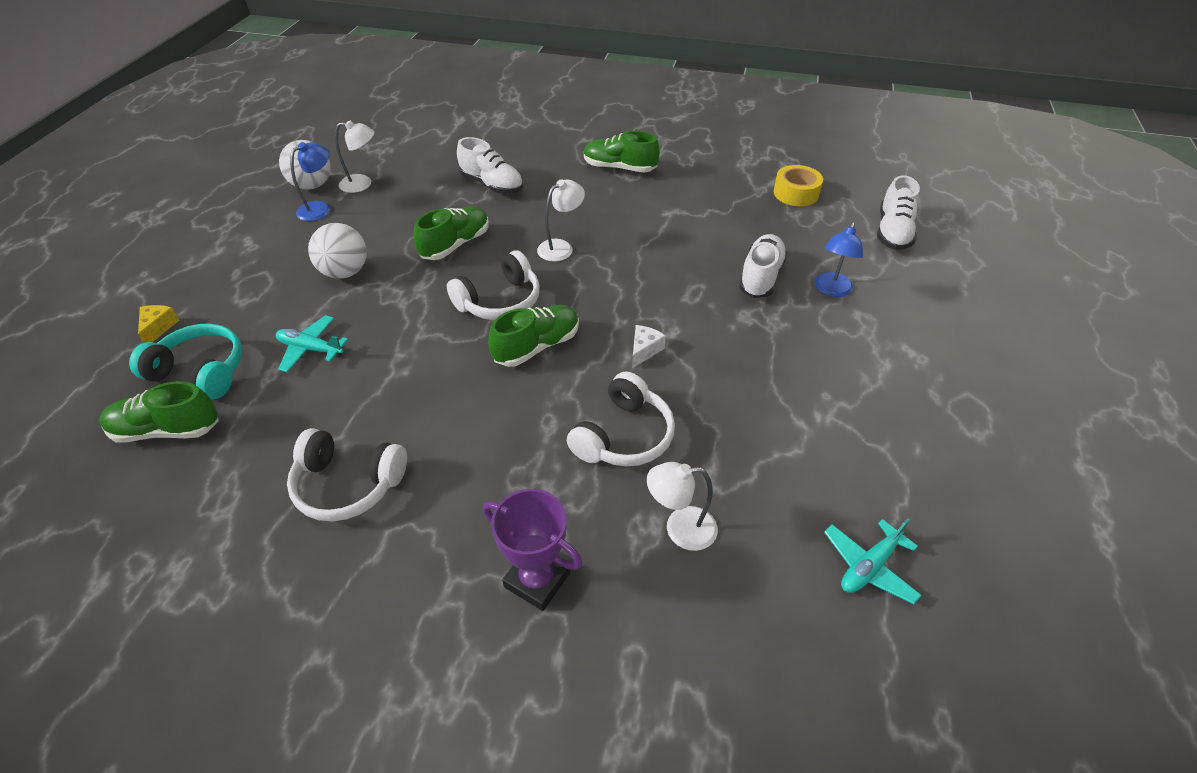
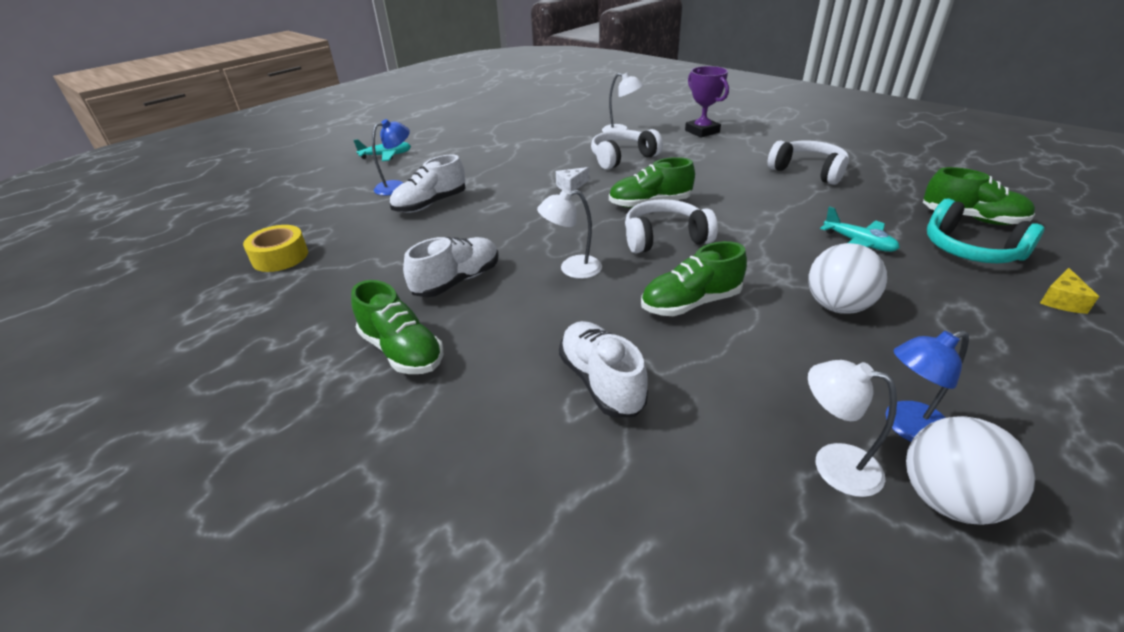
camera: 150 degrees left, 10 degrees down
(869, 566) = (550, 113): turquoise plane -> turquoise plane (386, 155)
(892, 232) = (280, 207): white shoe -> white shoe (457, 281)

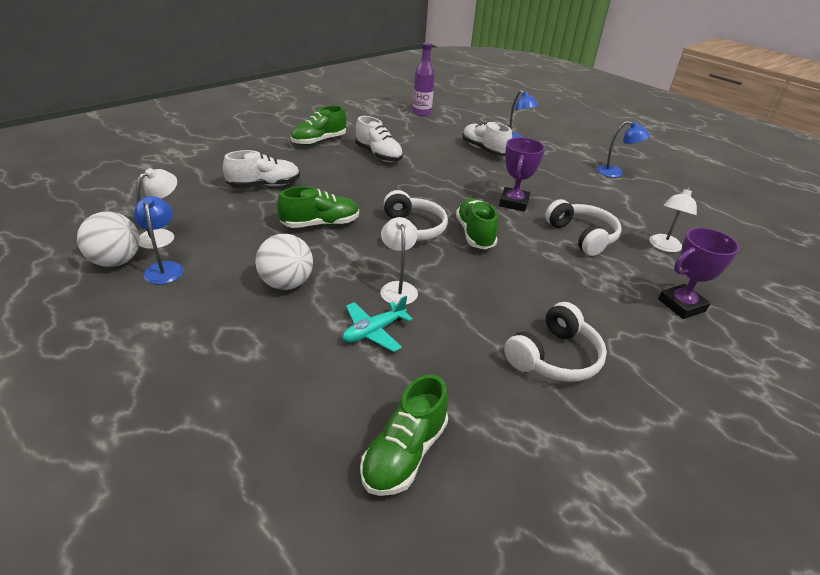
camera: 90 degrees right, 0 degrees up
(280, 257) = (421, 113): yellow tape -> purple bottle
(386, 155) = (573, 136): turquoise plane -> none
(483, 140) = (615, 173): none -> blue lamp
(571, 186) = (513, 203): white cheese -> purple trophy
(572, 269) = (379, 189): white lamp -> white lamp (397, 288)
(690, 303) = (320, 224): green shoe -> green shoe turned 90 degrees clockwise
(970, 250) = (336, 409): turquoise headphones -> none
(1061, 300) = (224, 426): yellow cheese -> none

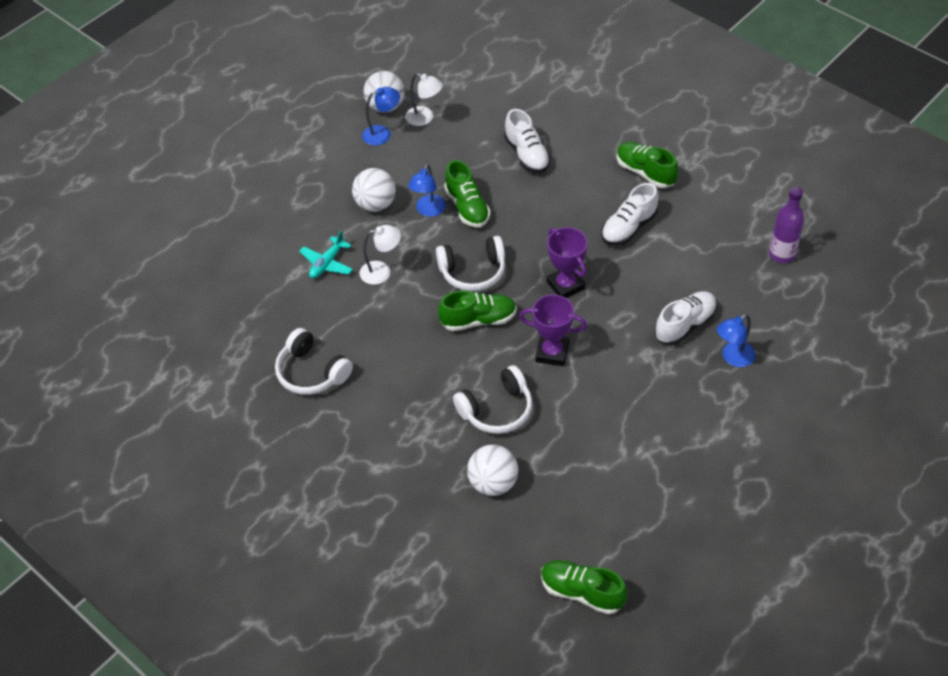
camera: 90 degrees right, 15 degrees up
(374, 331) = (327, 263): turquoise plane -> turquoise plane turned 105 degrees counterclockwise
(404, 453) = (221, 291): green shoe -> green shoe (582, 592)
(615, 173) = (669, 465): blue lamp -> blue lamp (428, 210)
(664, 247) = (493, 483): white lamp -> white ball
(681, 305) = (391, 476): purple trophy -> purple trophy (565, 285)

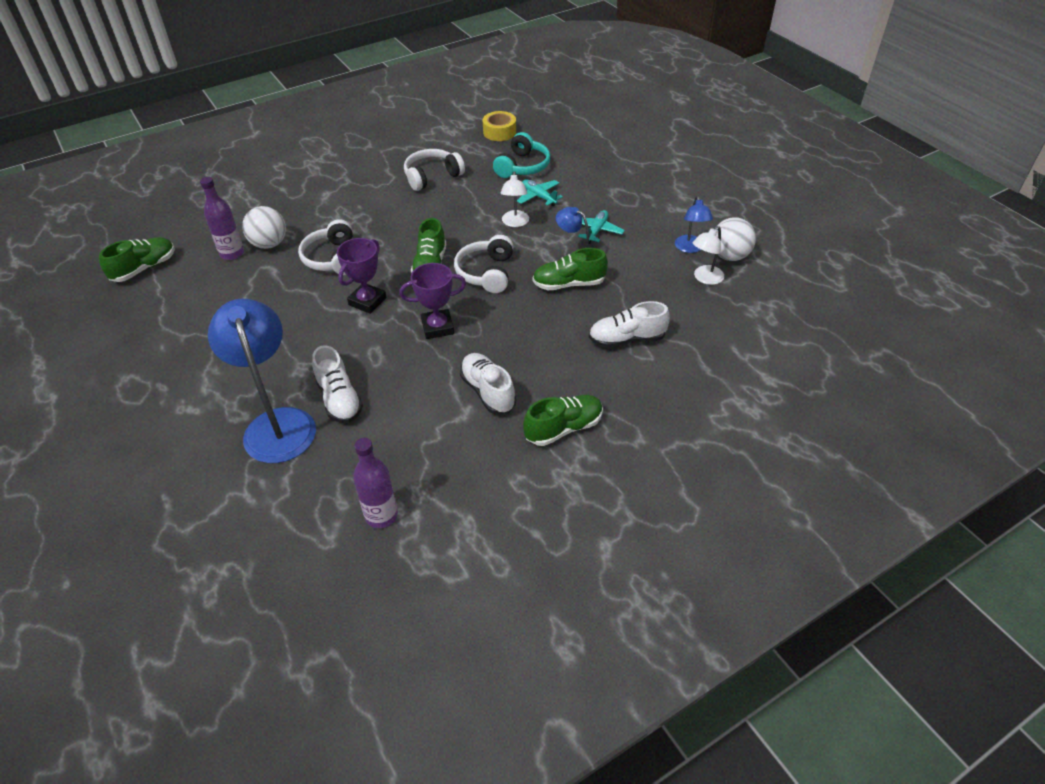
camera: 105 degrees right, 5 degrees down
(194, 335) = (499, 132): none -> yellow tape
(269, 292) = (522, 166): none -> turquoise headphones
(375, 204) = (596, 231): white ball -> turquoise plane
(522, 513) = (232, 253): none -> purple bottle
(733, 358) = (277, 423): blue lamp -> blue lamp, size x2.01

